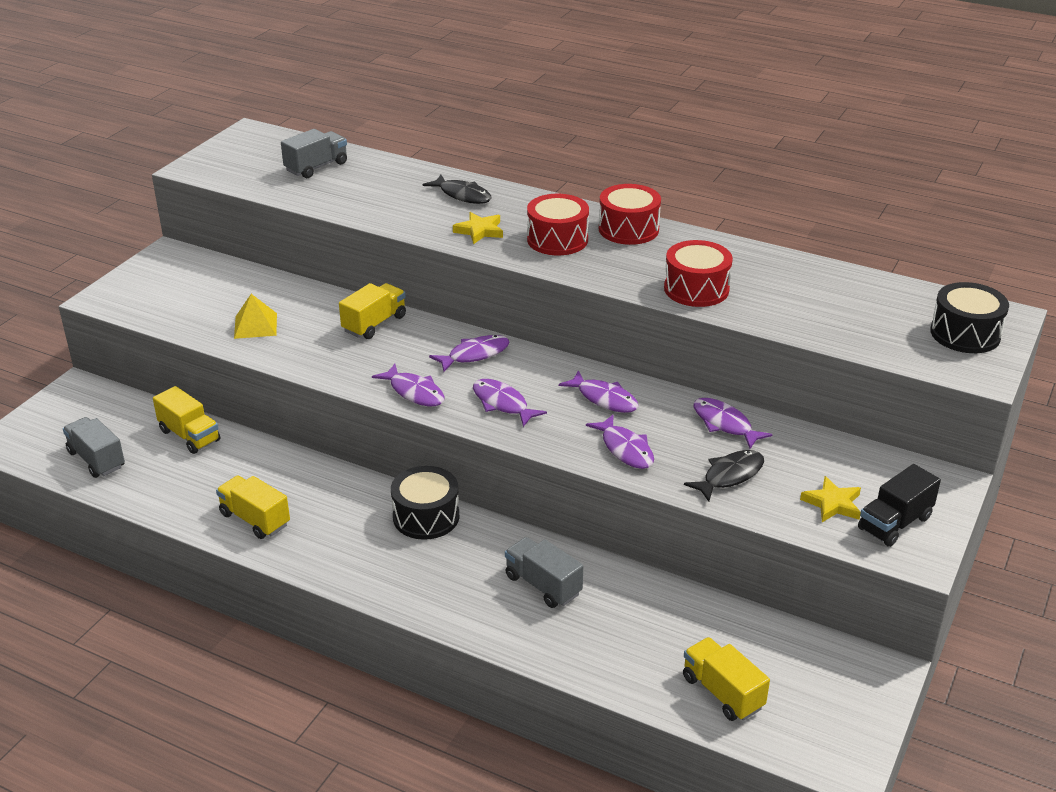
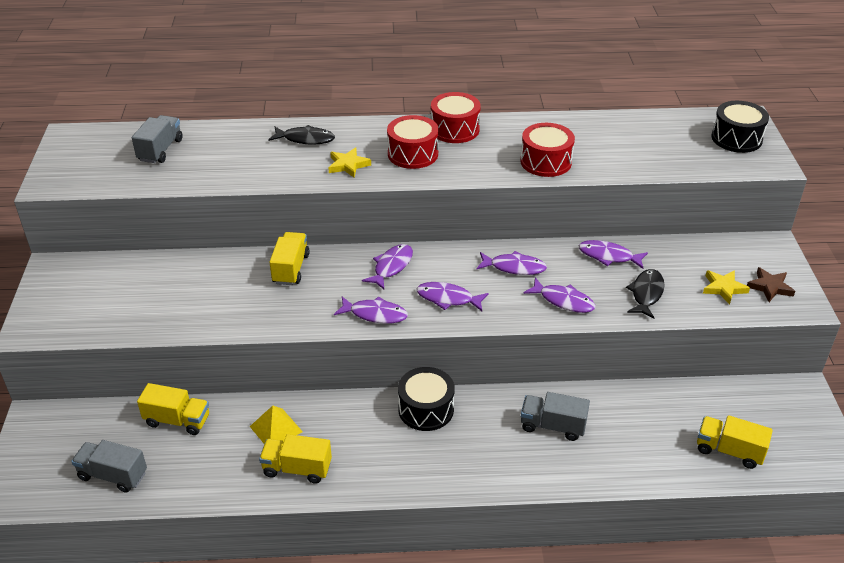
camera: 30 degrees left, 5 degrees up
(255, 325) = (193, 305): yellow pyramid -> yellow pyramid (276, 429)
(894, 523) = (770, 287): black truck -> brown star

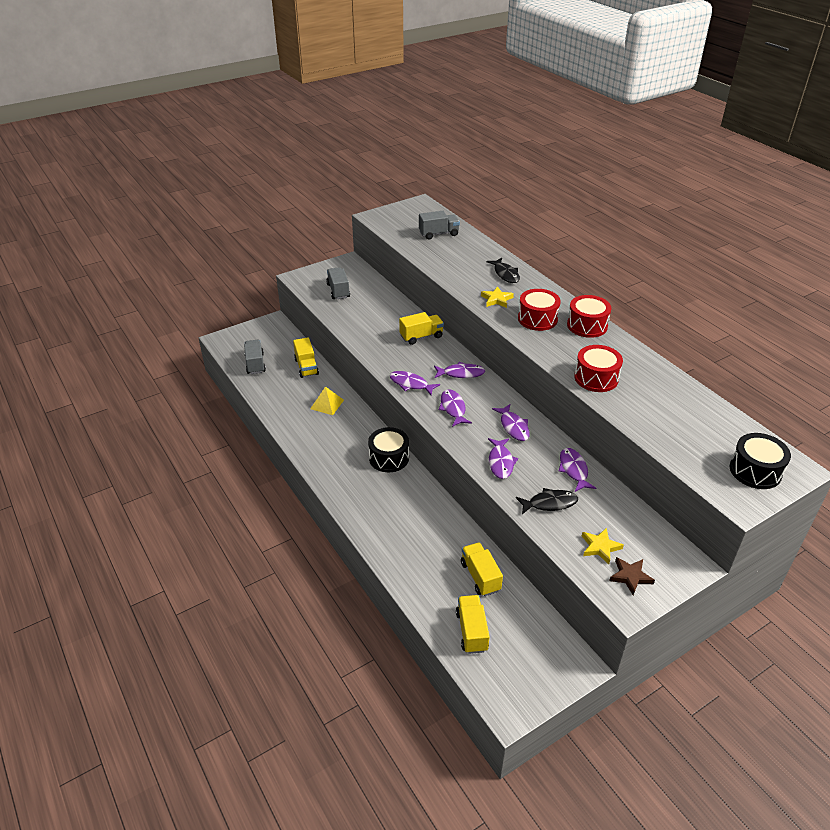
camera: 60 degrees right, 0 degrees up
(297, 469) = (304, 425): yellow truck -> yellow truck (480, 576)
(375, 314) = (411, 384): purple fish -> purple fish turned 135 degrees clockwise
(552, 426) = (421, 523): grey truck -> grey truck (338, 291)

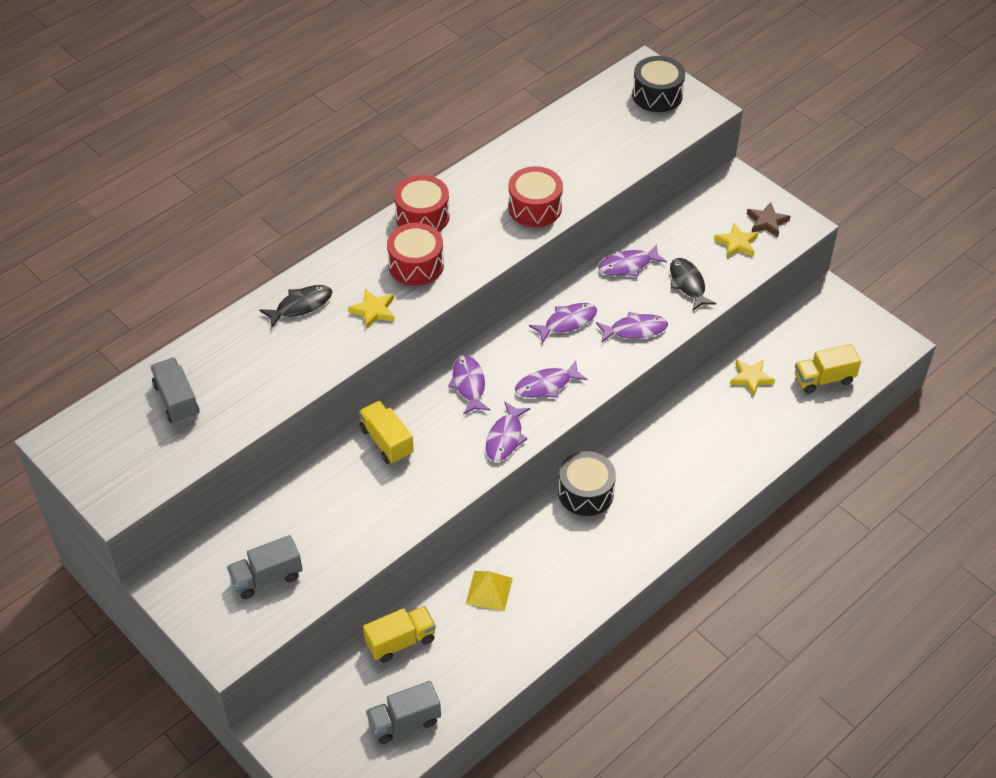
camera: 100 degrees left, 10 degrees up
(480, 576) = (751, 378): yellow truck -> yellow star

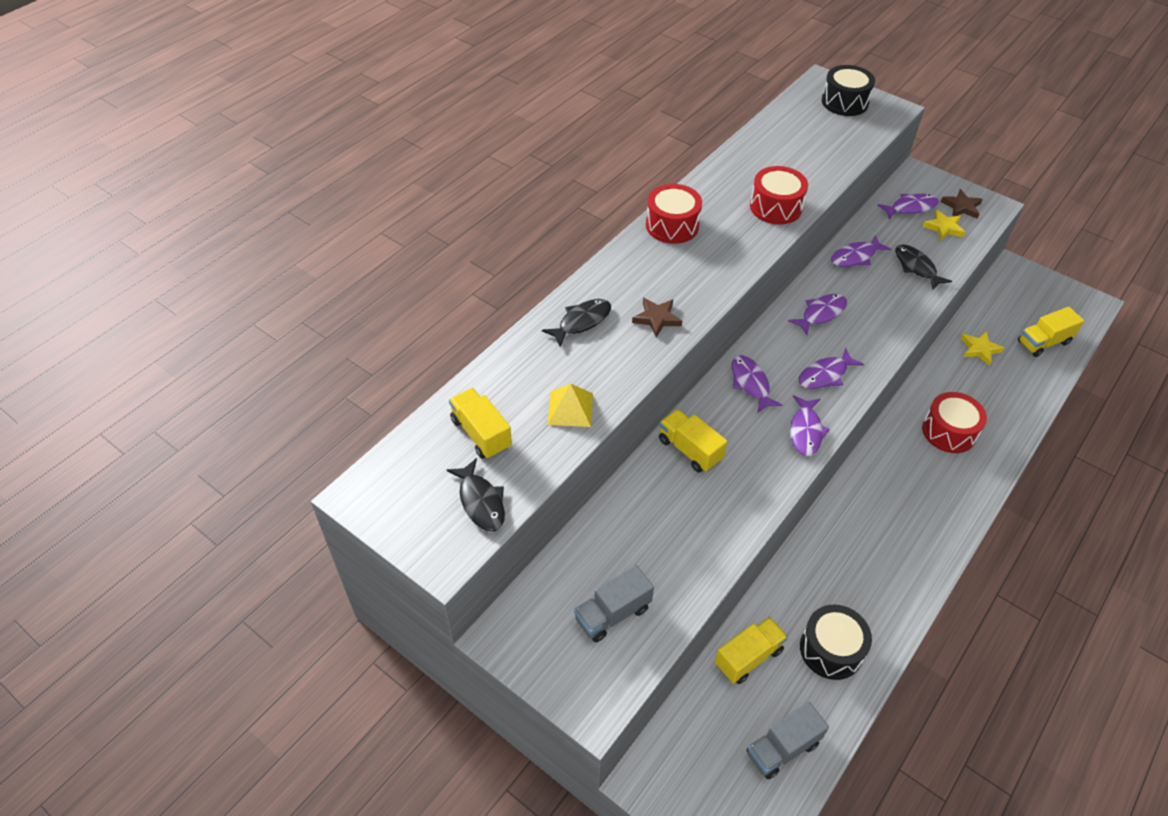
camera: 10 degrees left, 0 degrees up
(159, 460) = (480, 501): none -> black fish
(177, 400) = (481, 434): grey truck -> yellow truck
(373, 311) = (657, 318): yellow star -> brown star
(416, 265) = (683, 270): red drum -> red drum (949, 431)
(489, 590) = (818, 588): yellow pyramid -> yellow pyramid (570, 408)
(586, 493) = (874, 476): black drum -> black drum (831, 649)
(635, 330) = (886, 314): purple fish -> purple fish (910, 208)

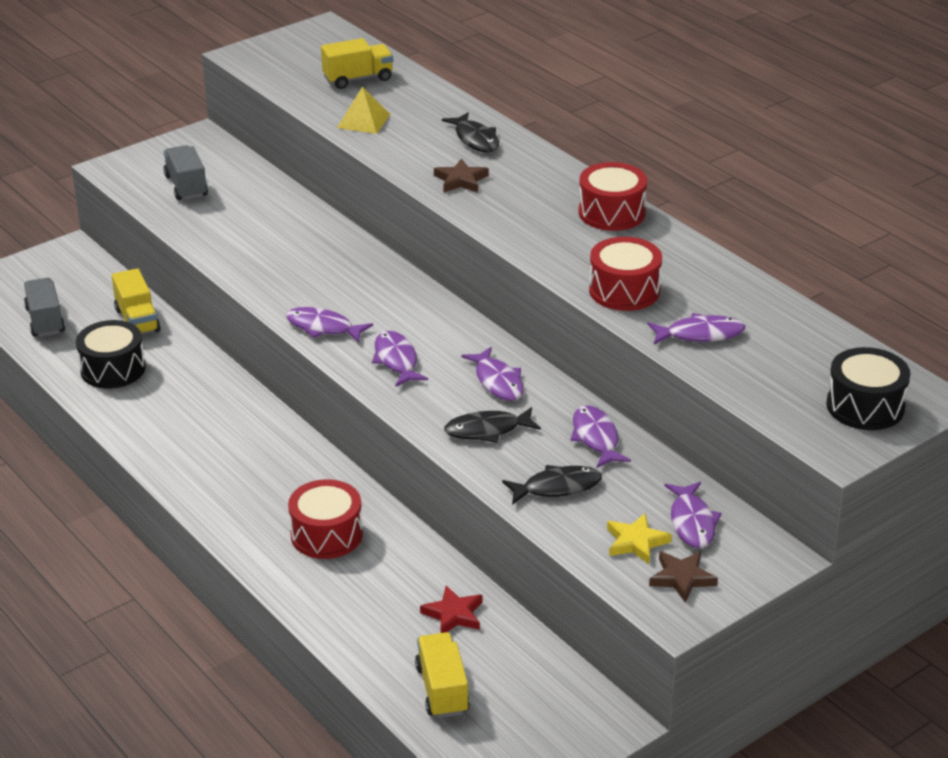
camera: 105 degrees right, 15 degrees down
(480, 501) = (285, 73): black fish -> black fish (487, 430)
(689, 450) = (337, 252): yellow truck -> none
(751, 383) = (408, 306): purple fish -> purple fish (700, 334)
(979, 349) = (453, 614): yellow star -> red star

